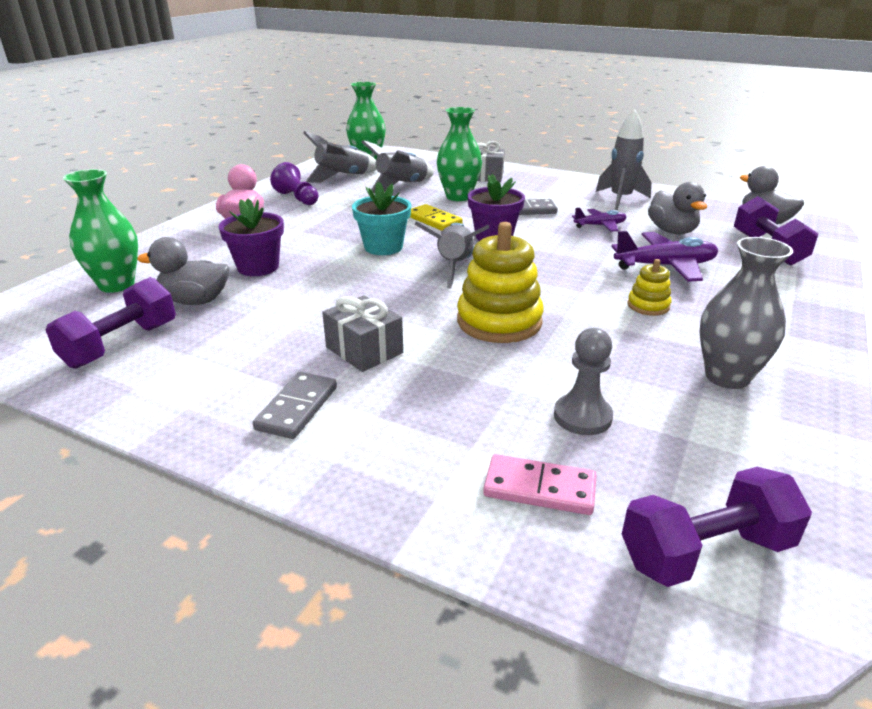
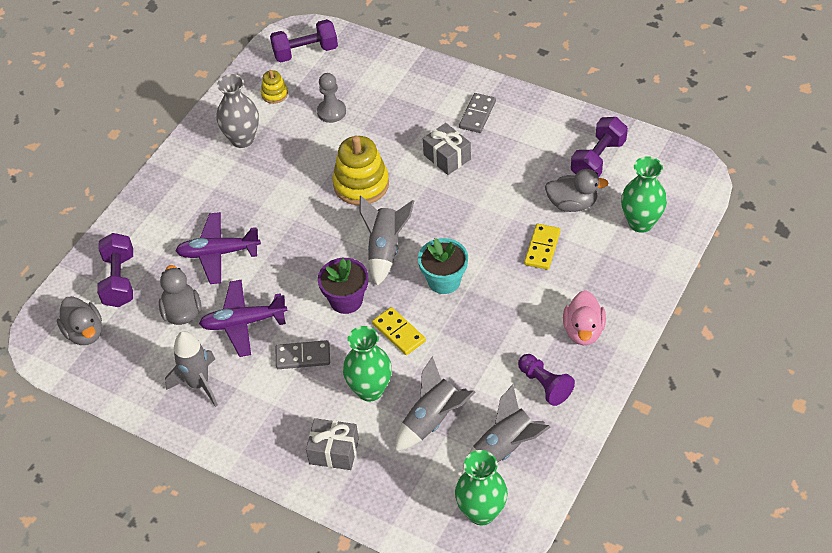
camera: 175 degrees left, 20 degrees up
(258, 267) = (542, 248): purple flower pot -> yellow domino
(539, 488) = (362, 75): pink domino -> none
(600, 226) = (243, 323): purple plane -> purple plane, size x1.69
(648, 306) = (256, 202): yellow stacking toy -> yellow stacking toy (274, 94)

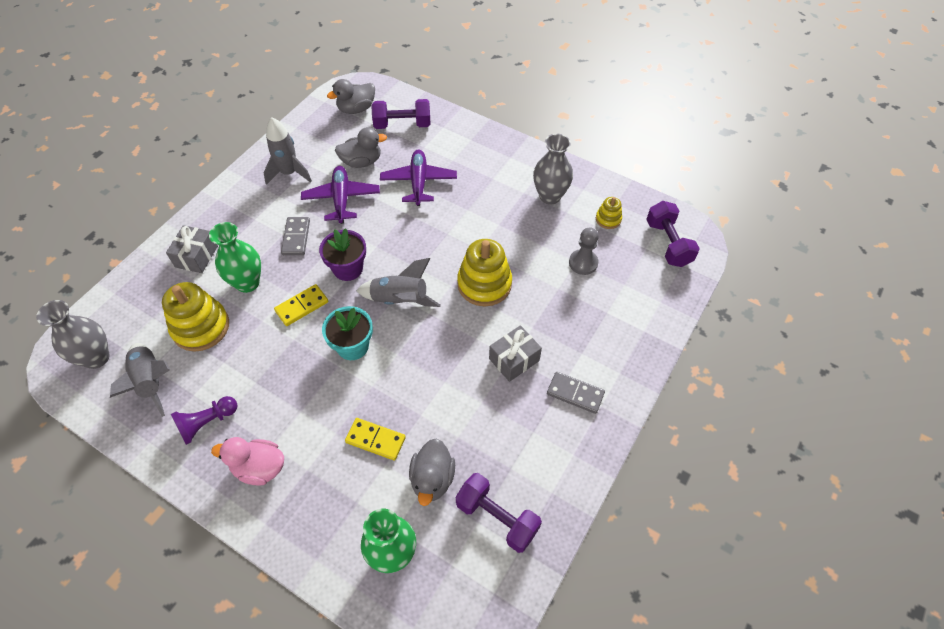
camera: 90 degrees right, 5 degrees up
(432, 420) = (201, 327): grey rocket -> yellow stacking toy
(481, 512) = (96, 358): green vase -> grey vase

